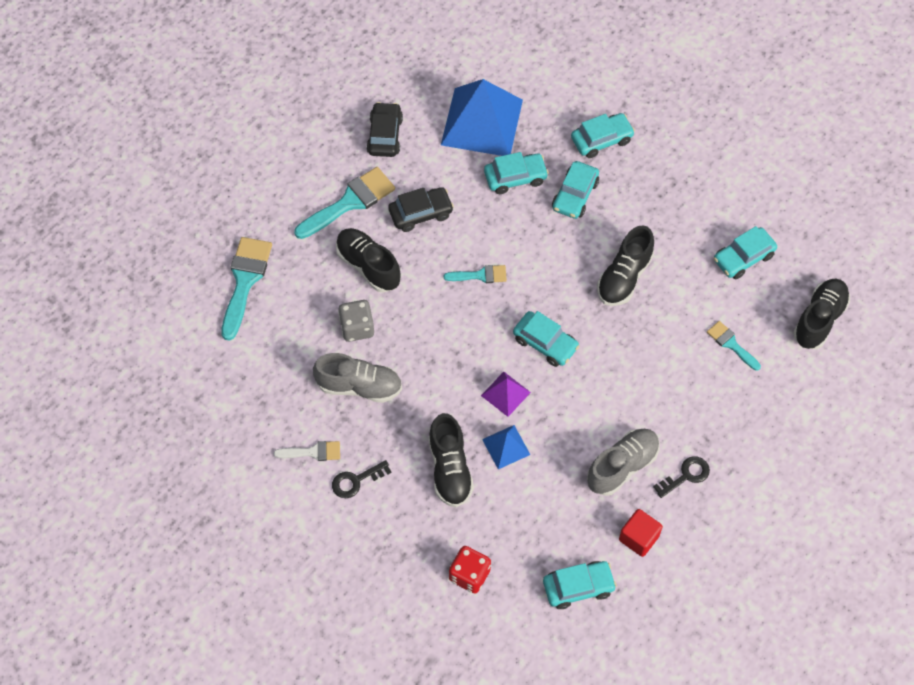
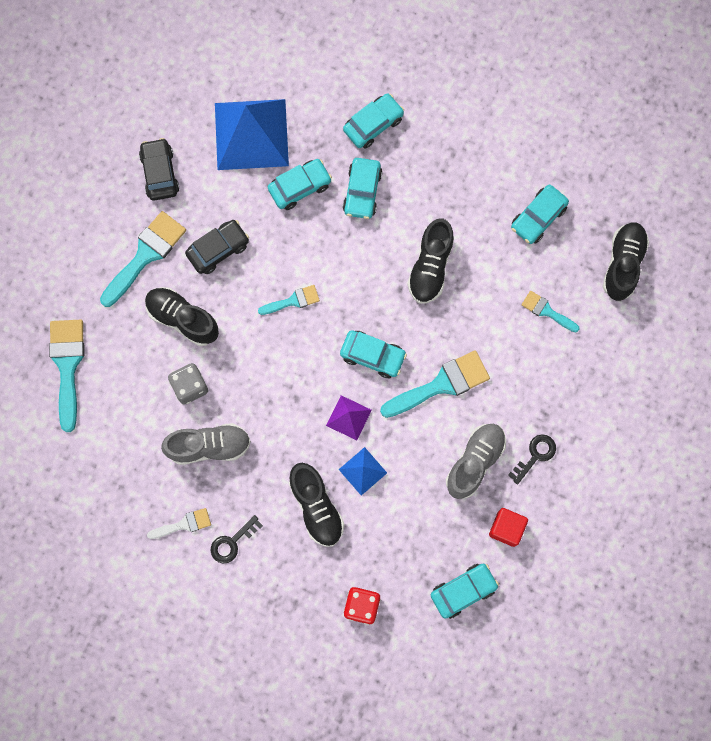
camera: 15 degrees left, 15 degrees up
(607, 386) = (441, 384): none -> turquoise brush

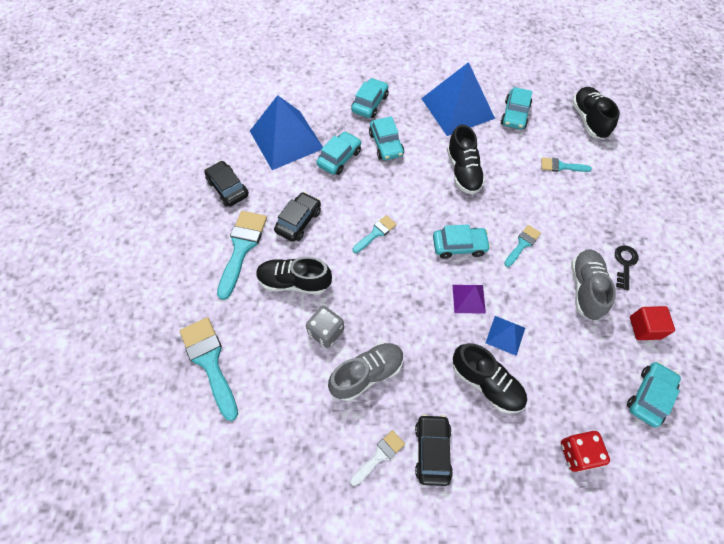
camera: 25 degrees left, 15 degrees down
(232, 542) = (432, 451): black key -> black car
(441, 384) = (522, 244): turquoise brush -> turquoise brush, size x0.55
(475, 177) = (457, 108): none -> blue pyramid

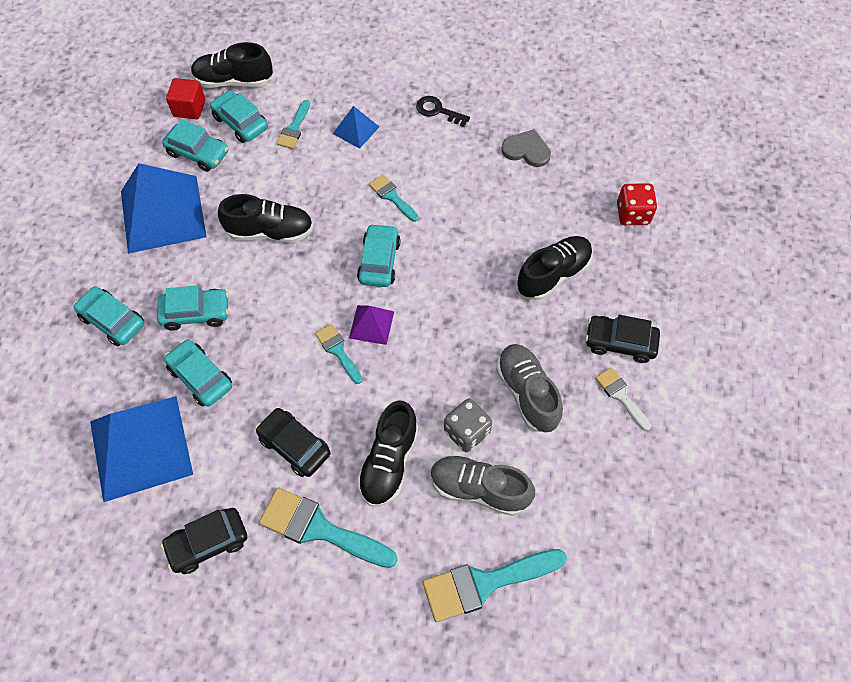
camera: 80 degrees left, 0 degrees up
(468, 298) = (451, 268): purple pyramid -> purple pyramid (371, 324)
(505, 335) = (501, 243): blue pyramid -> blue pyramid (356, 130)
(585, 288) = (460, 154): grey shoe -> grey shoe (479, 489)
(613, 344) = (526, 150): none -> grey heart
(644, 328) = (513, 119): red cube -> red cube (189, 108)
(649, 396) = (583, 139): turquoise car -> turquoise car (240, 122)

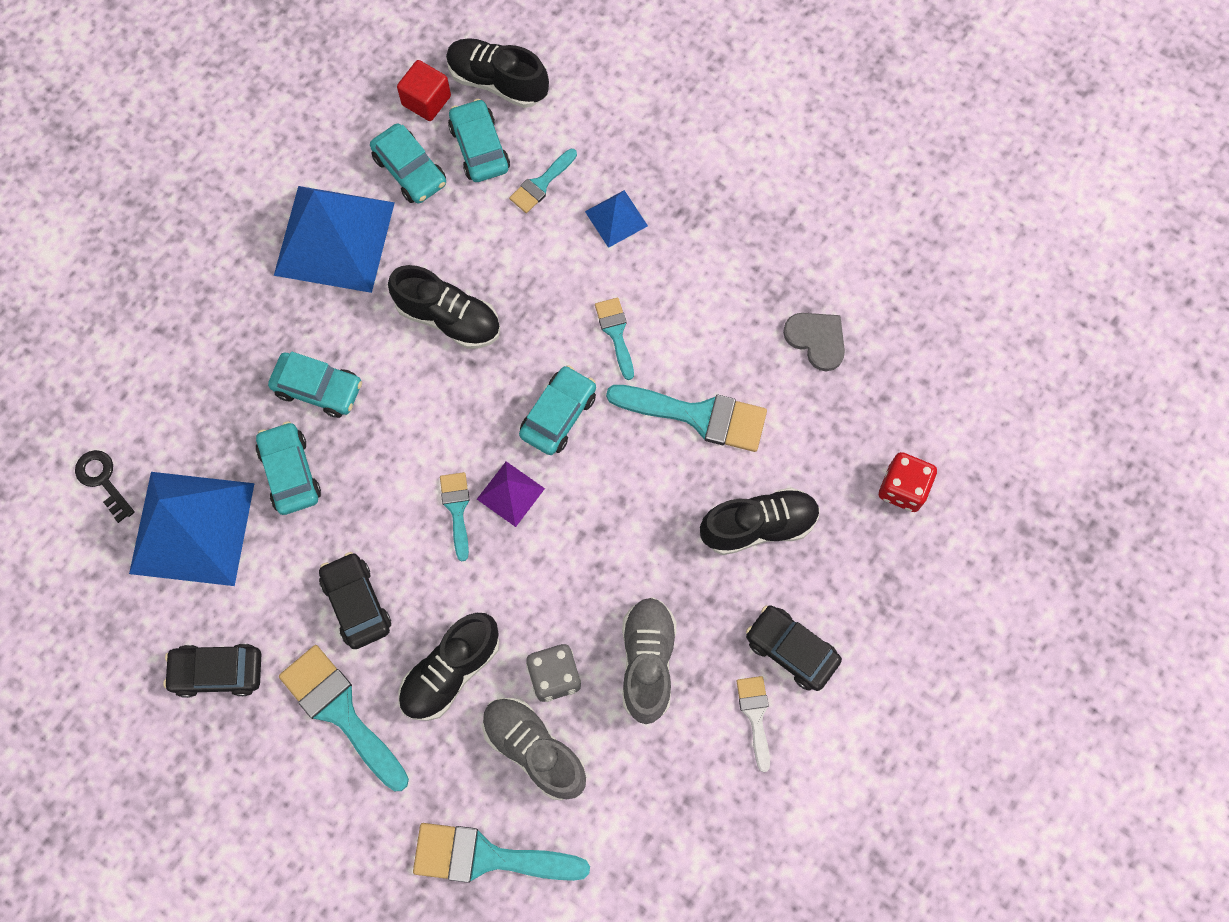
camera: 25 degrees right, 10 degrees up
(112, 321) = (222, 357): turquoise car -> none
(438, 111) = (733, 234): black key -> black key (102, 480)
(475, 224) = (698, 416): none -> turquoise brush

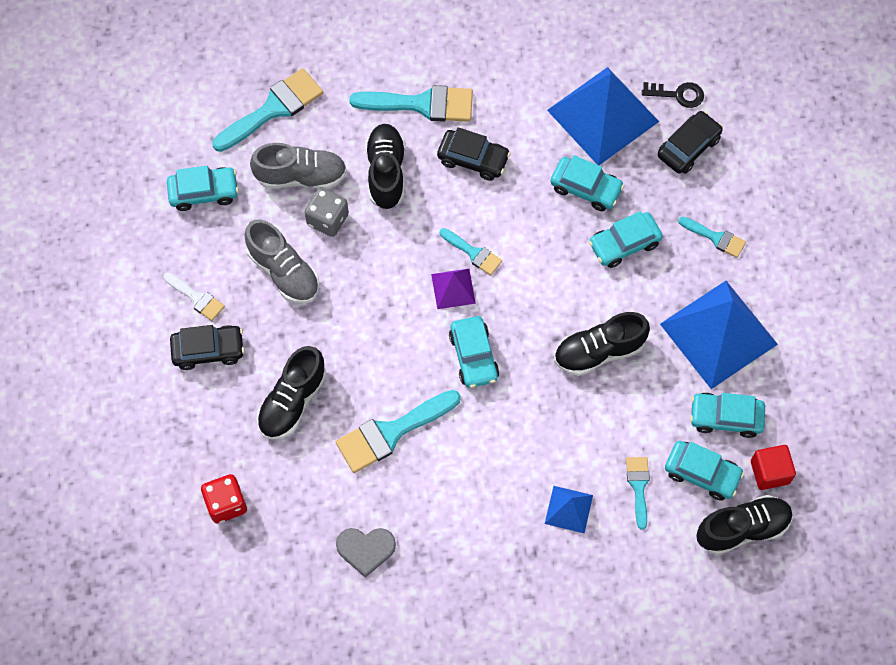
camera: 135 degrees right, 5 degrees down
(217, 672) = (506, 66): black car -> black car (688, 147)
(615, 333) = (492, 436): turquoise brush -> turquoise brush (716, 238)
(645, 828) = (204, 192): none -> turquoise car

